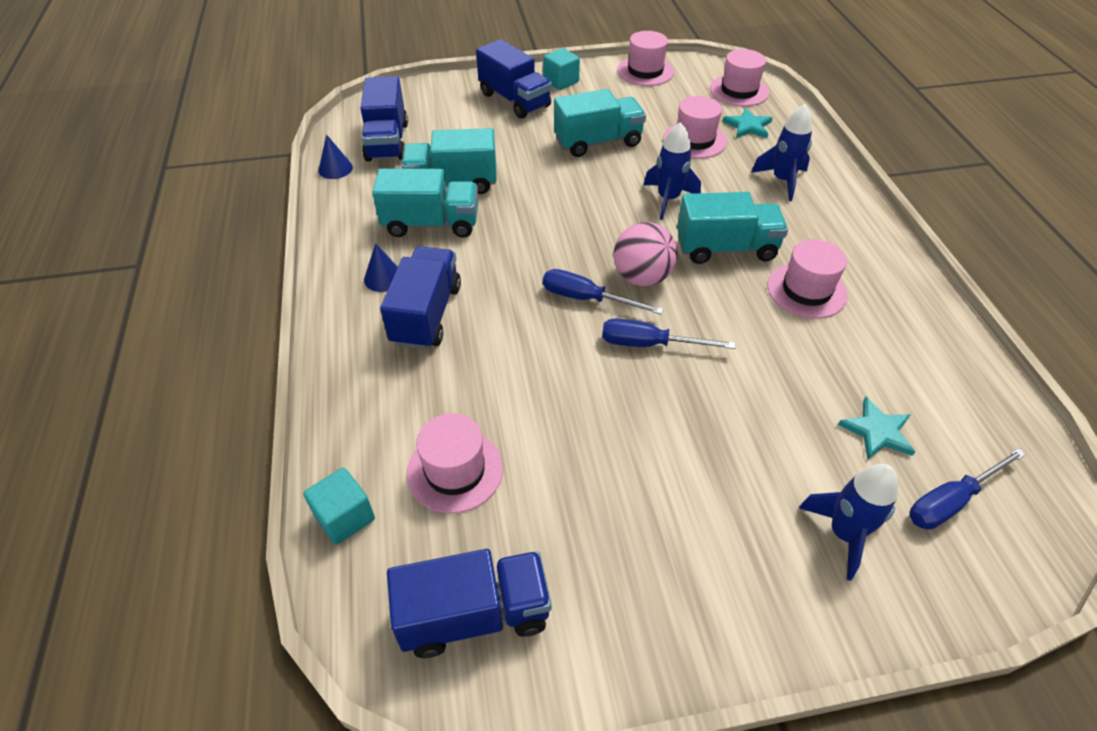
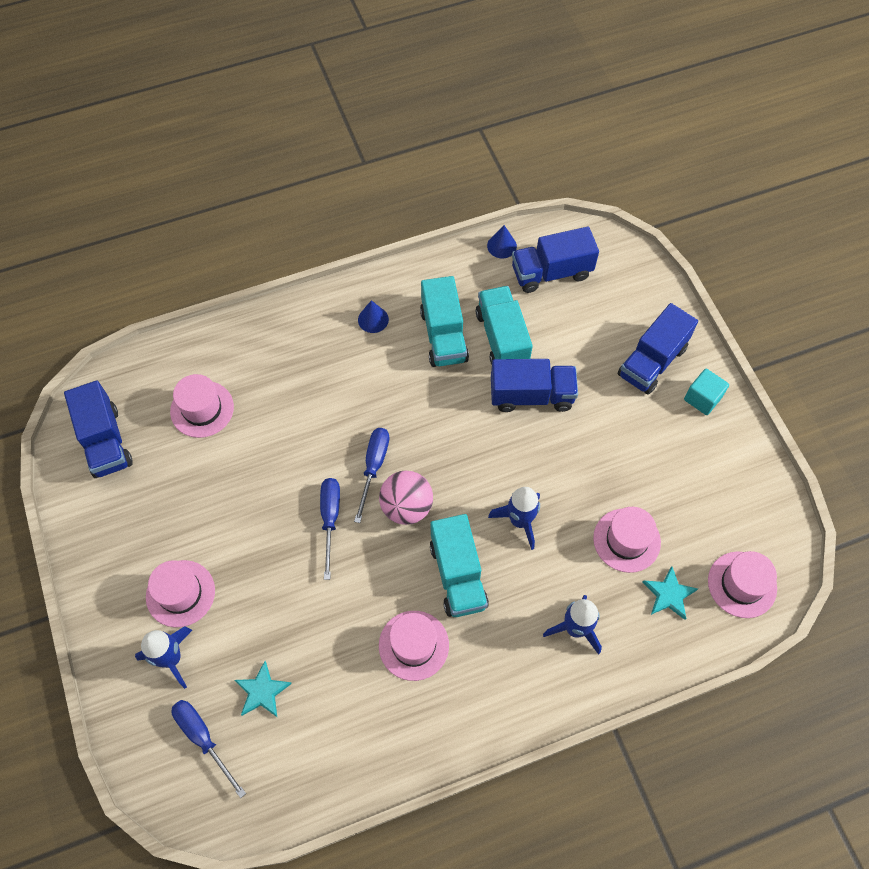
camera: 80 degrees right, 15 degrees up
(344, 517) = (164, 357): turquoise cube -> none
(426, 314) = (338, 358): blue truck -> blue truck (531, 395)
(598, 142) = (598, 448): turquoise truck -> none
(645, 71) = (752, 480): pink hat -> pink hat (180, 593)

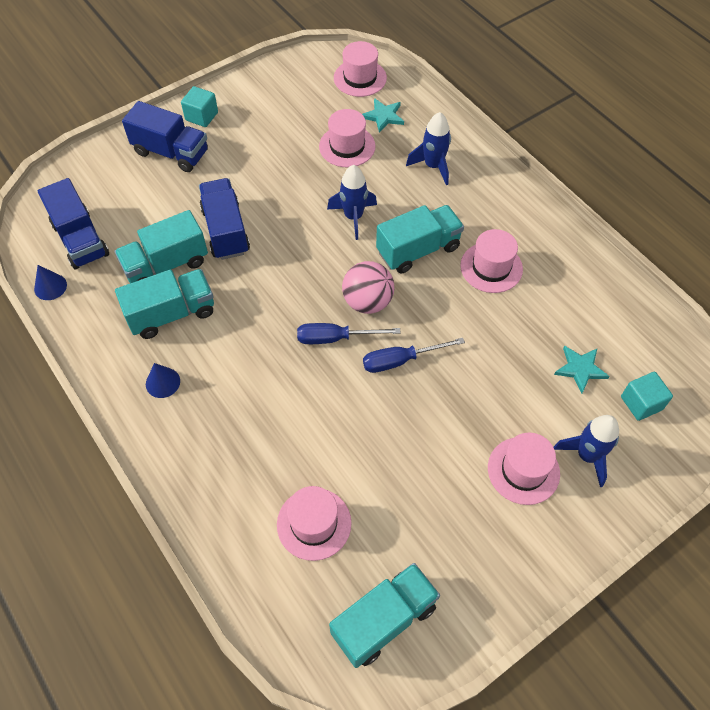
camera: 105 degrees left, 5 degrees down
(105, 441) = (384, 620): blue truck -> turquoise truck
(203, 738) = (641, 403): blue screwdriver -> turquoise cube

